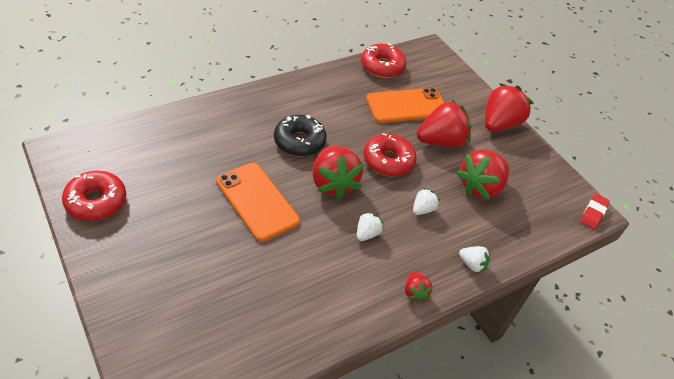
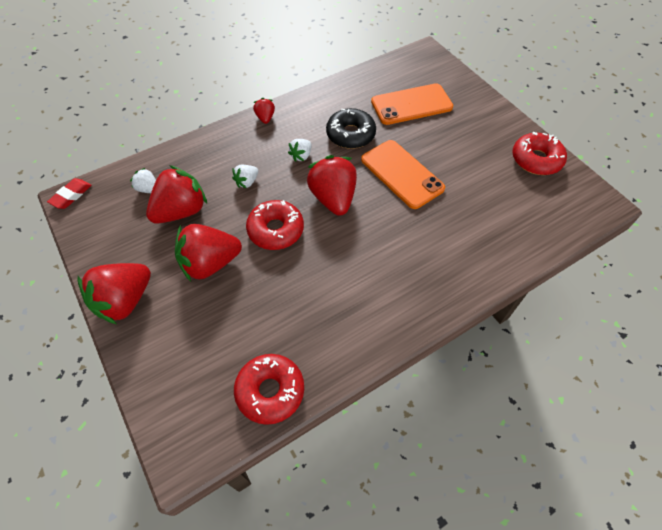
camera: 175 degrees left, 10 degrees up
(299, 141) = (373, 242): black donut -> black donut (350, 134)
(407, 106) = (243, 314): orange phone -> orange phone (411, 104)
(472, 264) = (213, 140): white strawberry -> white strawberry (148, 189)

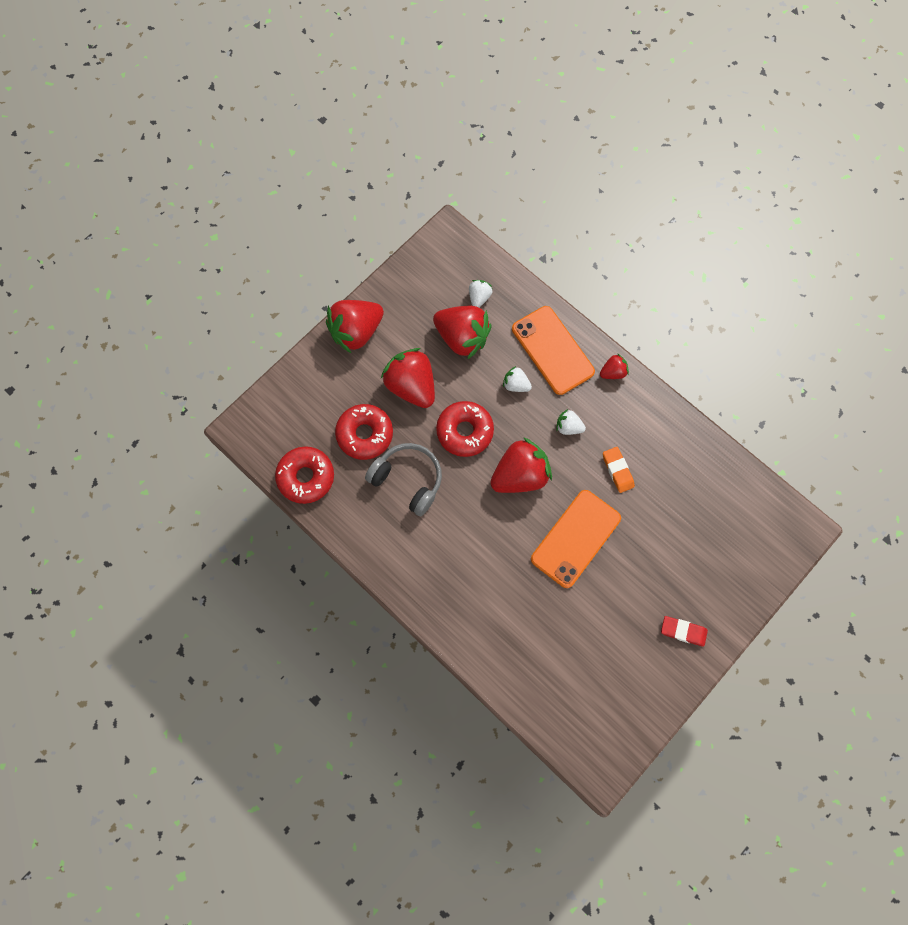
camera: 75 degrees right, 15 degrees up
(71, 195) = (451, 234): red eraser -> red eraser (683, 631)
(125, 301) = (356, 332): red strawberry -> red strawberry turned 60 degrees counterclockwise
(308, 288) = (408, 480): none -> grey headphones
(350, 134) = (617, 470): black donut -> orange eraser
(411, 104) = (691, 529): orange phone -> orange phone (552, 350)
(536, 160) = (646, 688): red donut -> red donut (365, 434)

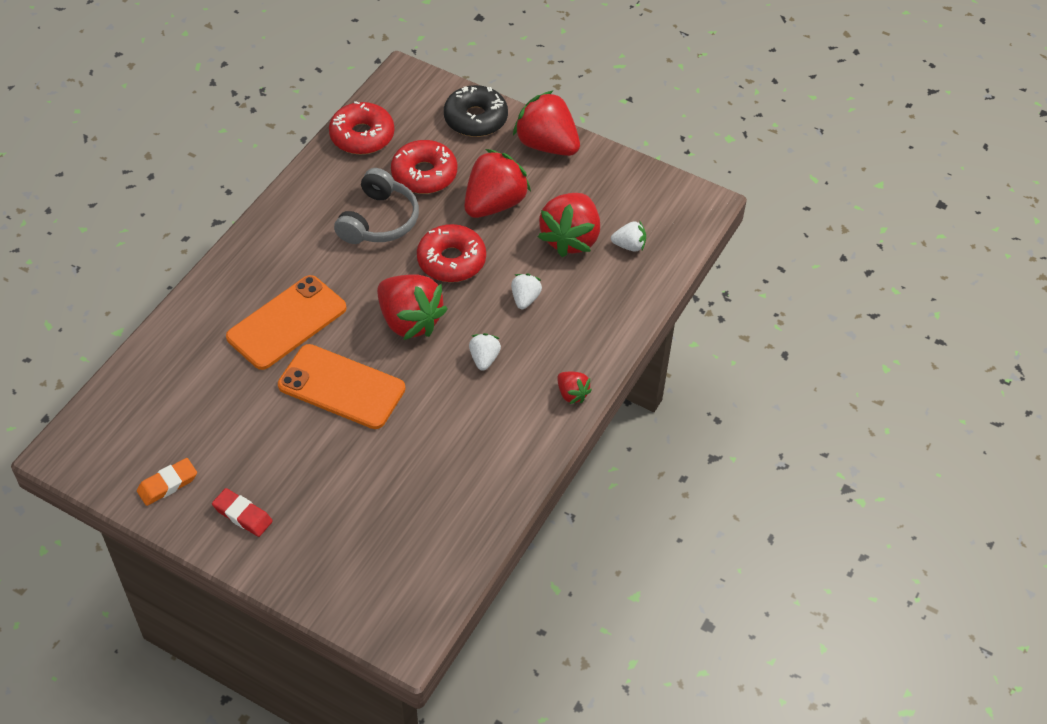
camera: 75 degrees right, 20 degrees down
(311, 380) = (475, 119): none -> black donut
(552, 350) = (582, 327): orange phone -> orange phone (287, 323)
(617, 470) = (439, 417): orange eraser -> orange eraser (167, 484)
(683, 631) = (242, 515): red eraser -> red eraser turned 60 degrees counterclockwise

